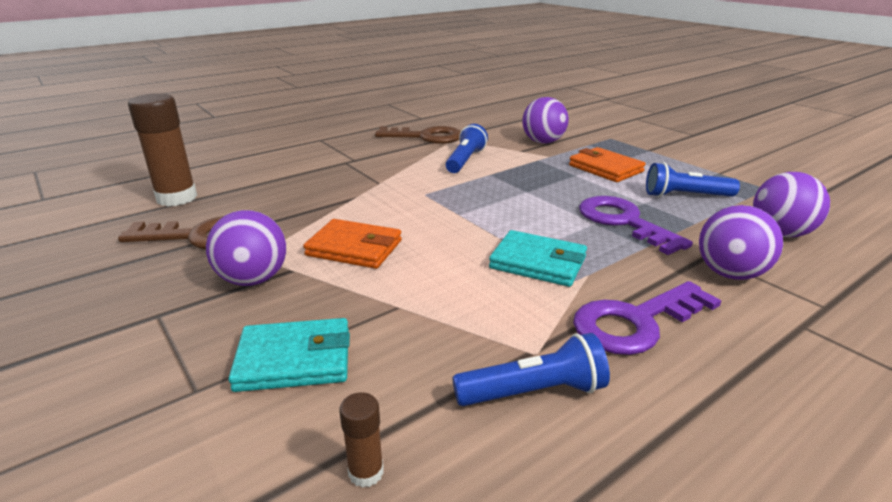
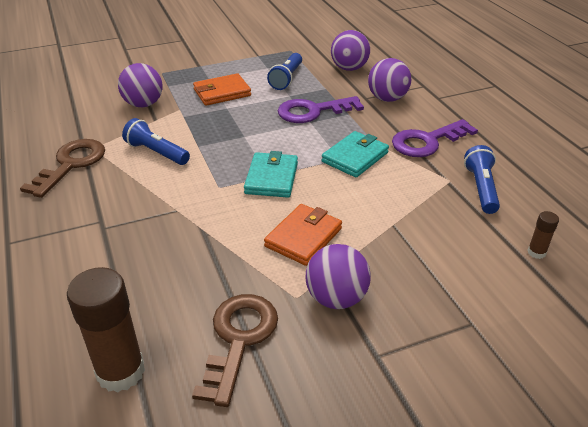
camera: 75 degrees left, 10 degrees up
(294, 359) = (445, 276): turquoise wallet -> turquoise wallet (271, 178)
(635, 322) = (427, 141): purple key -> purple key turned 75 degrees clockwise

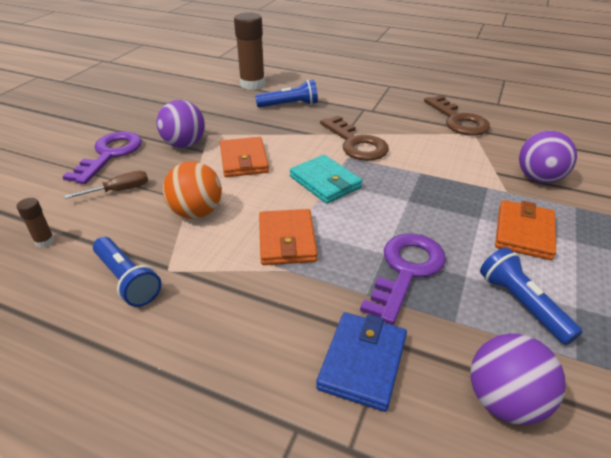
camera: 135 degrees right, 0 degrees up
(156, 152) = (434, 153): blue flashlight -> blue flashlight (289, 105)
(239, 339) = (217, 110): brown key -> brown key (356, 143)
(355, 157) = (287, 240): turquoise wallet -> orange wallet
(387, 98) = (362, 362): purple ball -> blue wallet
(396, 209) = (196, 212): none -> orange ball
(427, 141) = (234, 311): purple key -> purple key (110, 154)
(447, 271) = (119, 190): none -> brown screwdriver

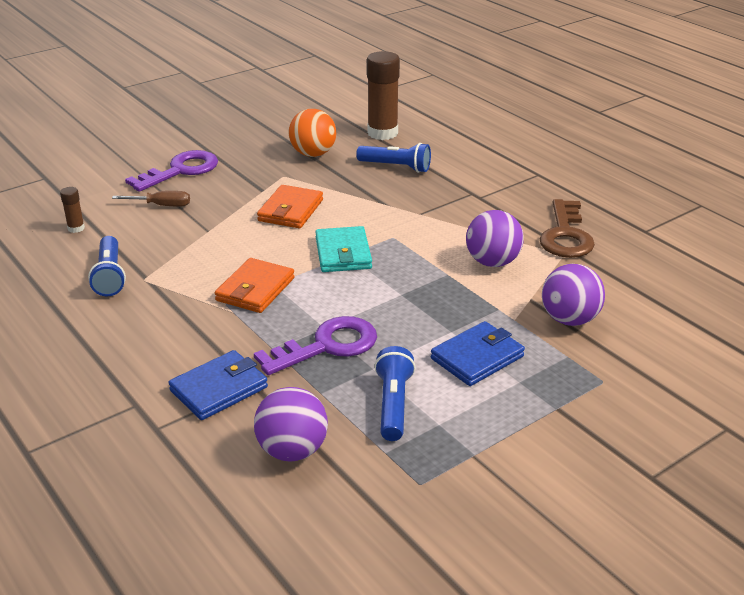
camera: 30 degrees right, 5 degrees down
(184, 144) = (252, 179): purple ball -> purple ball (492, 262)
(196, 212) = (205, 243): orange ball -> orange ball (313, 154)
(356, 143) = (418, 226): brown key -> none
(523, 233) = (477, 357): orange wallet -> blue wallet

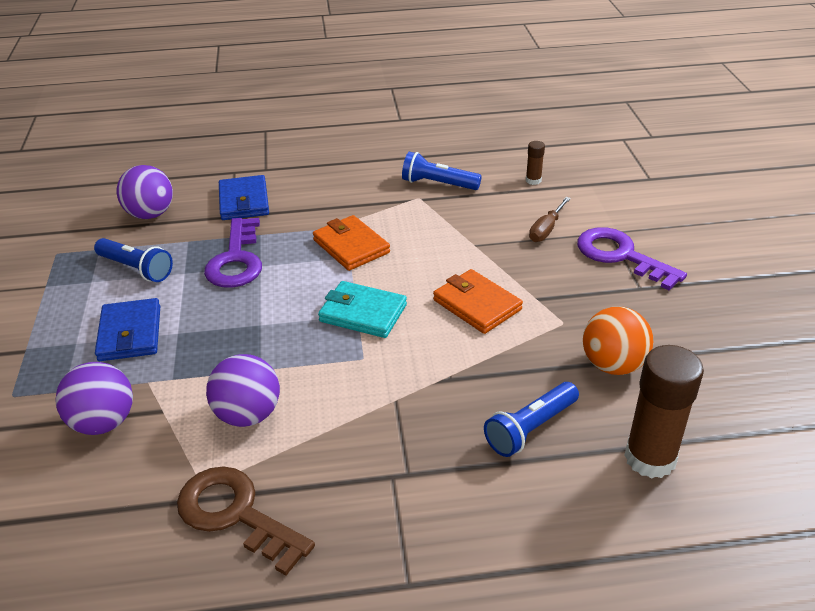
camera: 120 degrees right, 5 degrees up
(181, 170) = (620, 256): purple key -> purple key turned 150 degrees clockwise

